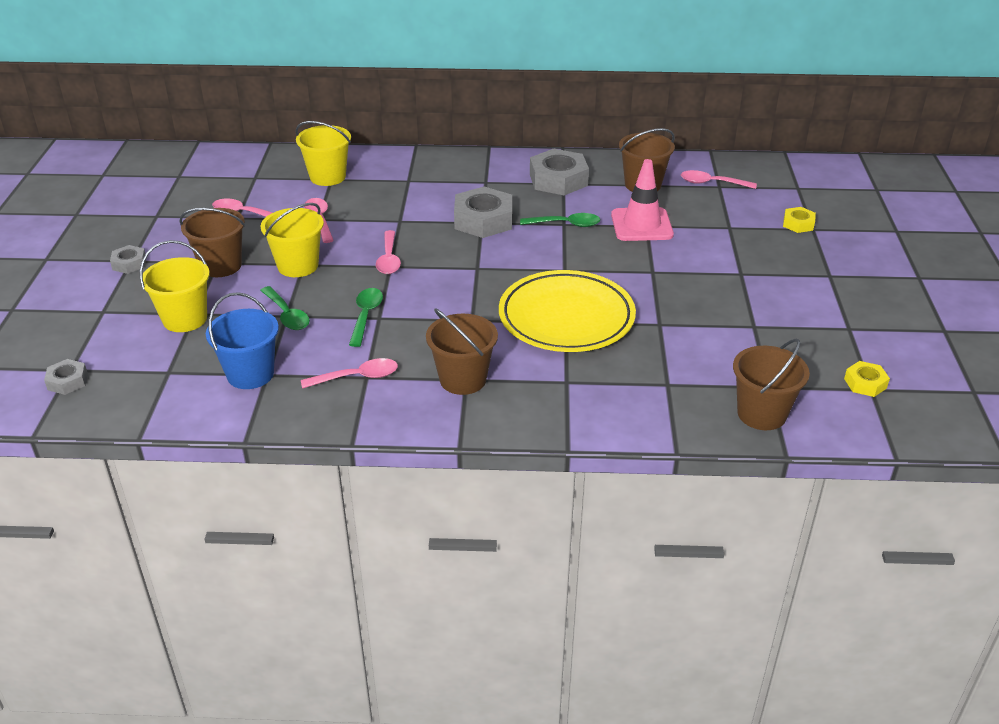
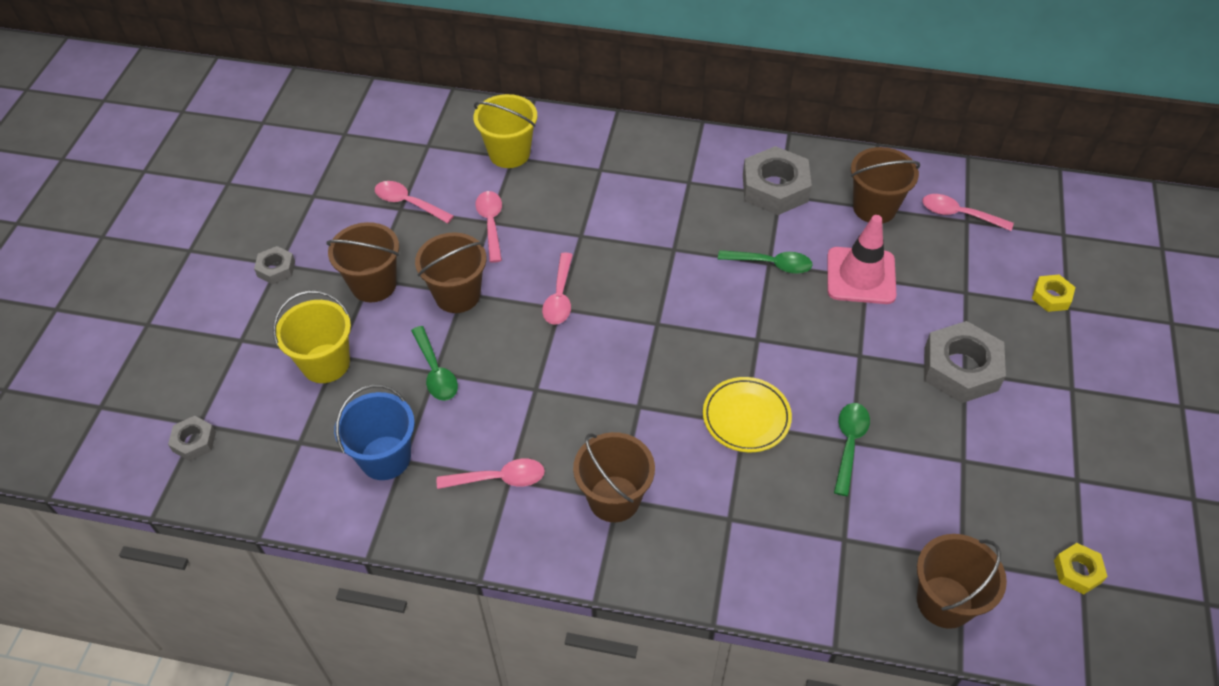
camera: 10 degrees right, 15 degrees up
(298, 266) = (457, 295): yellow bucket -> brown bucket
(366, 316) = (521, 384): green spoon -> green spoon (849, 444)
(483, 220) = (676, 246): grey nut -> grey nut (960, 369)
(566, 318) = (746, 417): yellow plate -> yellow plate, size x0.56

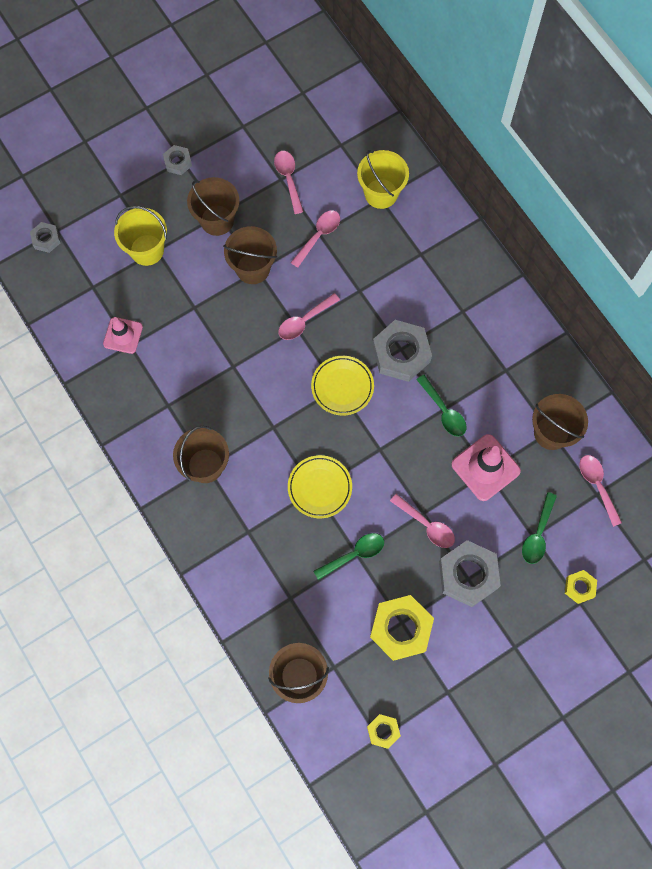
camera: 45 degrees right, 20 degrees up
(385, 458) = (123, 335): blue bucket -> pink traffic cone
(435, 371) = (194, 307): green spoon -> green spoon (538, 534)
(499, 479) = (163, 400): pink spoon -> pink spoon (426, 525)
(660, 319) = (342, 386): none -> yellow plate
(775, 188) = (508, 363): grey nut -> grey nut (401, 353)
(970, 466) = (401, 628): none -> yellow nut

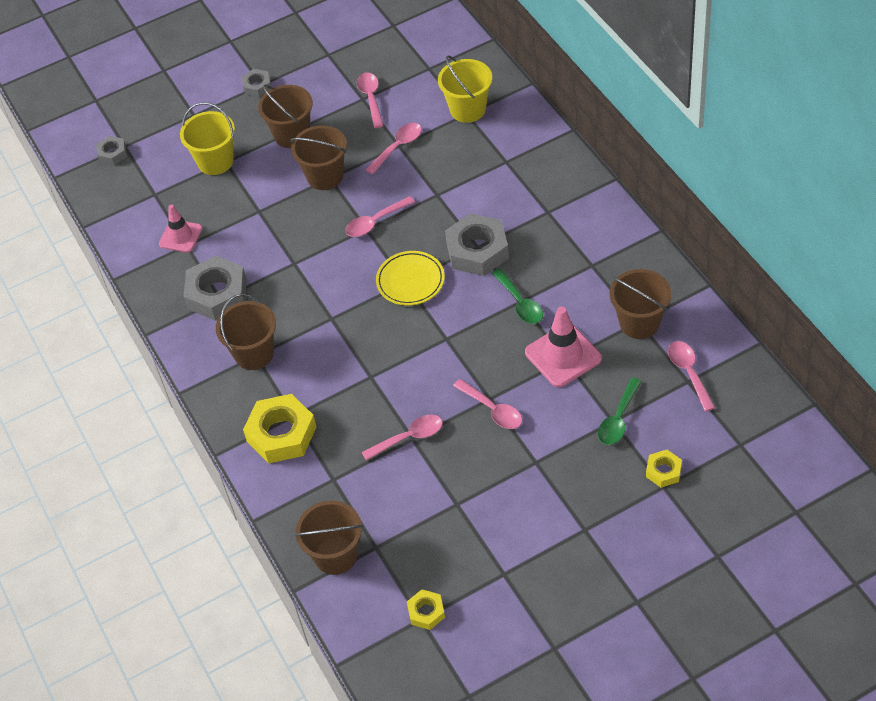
camera: 10 degrees right, 20 degrees down
(319, 487) = (376, 374): yellow plate -> none
(354, 554) = (409, 438): green spoon -> pink spoon
(401, 628) = (455, 510): yellow nut -> yellow nut (281, 434)
(468, 575) = (536, 458): grey nut -> grey nut (217, 294)

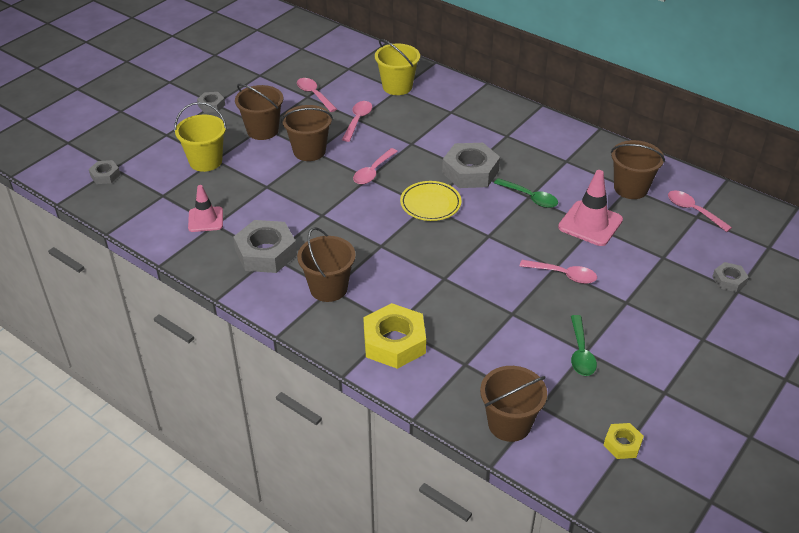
camera: 30 degrees left, 10 degrees down
(409, 438) = (509, 314): pink spoon -> none
(618, 419) = (666, 254): green spoon -> green spoon (580, 352)
(663, 471) = (729, 280): yellow nut -> grey nut

